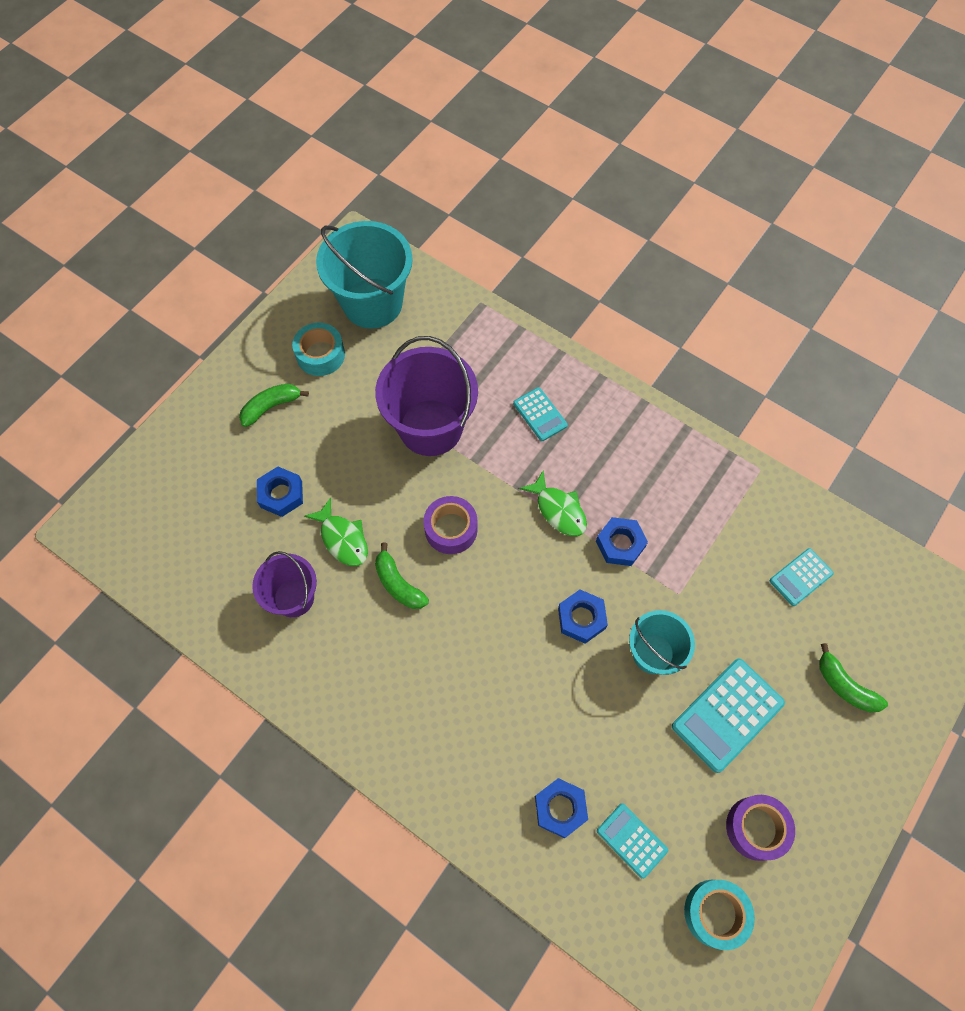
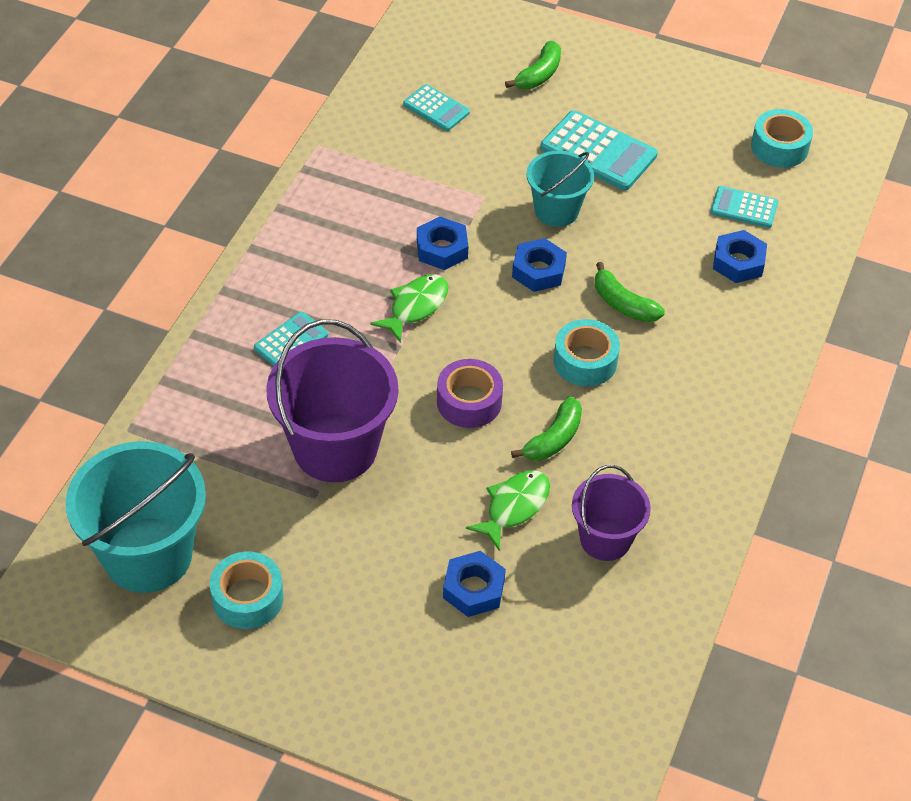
camera: 105 degrees left, 15 degrees down
(271, 406) = (345, 636): green banana -> green banana (623, 304)
(471, 630) = (585, 361): none -> turquoise tape
(632, 840) = (744, 208): turquoise calculator -> turquoise calculator turned 75 degrees clockwise
(756, 828) = (695, 126): purple tape -> none

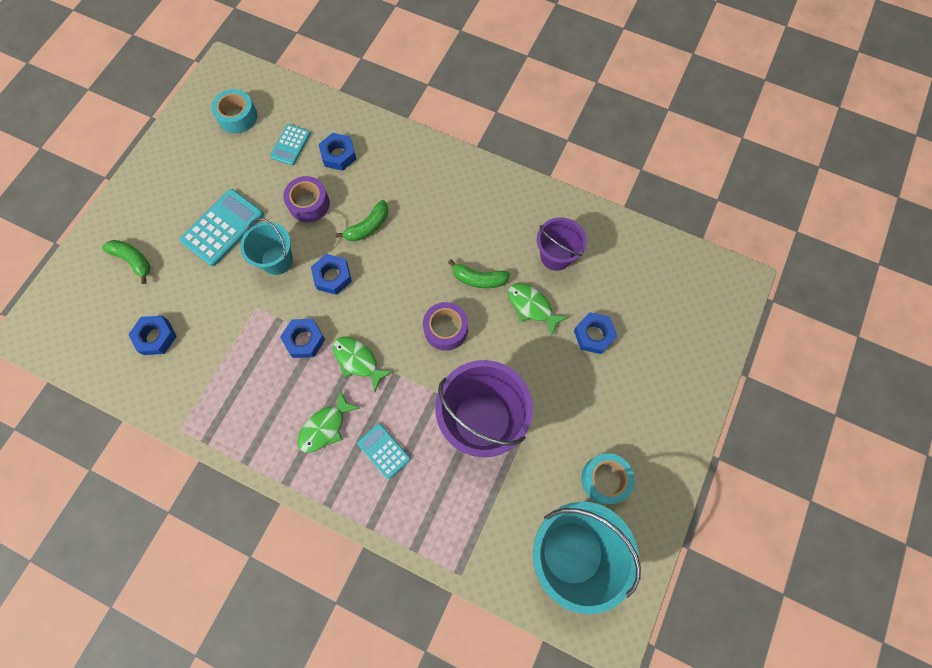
camera: 85 degrees left, 20 degrees up
(323, 280) = (325, 427): none -> green fish
(436, 108) = (156, 337): turquoise calculator -> blue nut
(553, 439) = (479, 279): green banana -> green banana turned 150 degrees clockwise
(585, 361) = (415, 254): turquoise tape -> none
(650, 236) = (309, 204): none -> purple tape

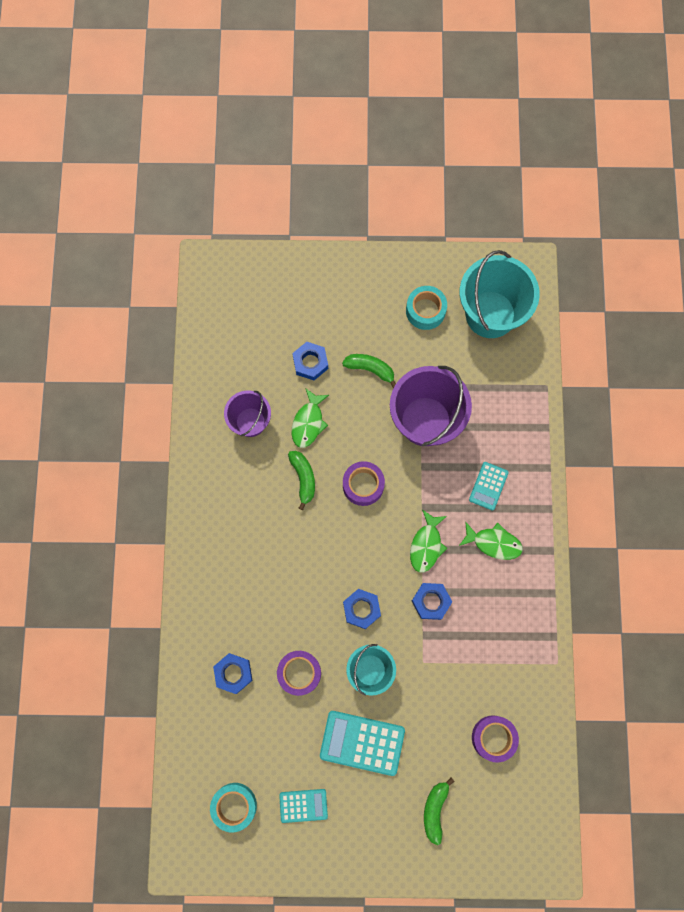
camera: 115 degrees left, 5 degrees up
(156, 337) = (493, 738): blue nut -> purple tape
(290, 145) = (243, 729): turquoise calculator -> turquoise calculator (303, 805)
(368, 227) = (297, 603): green banana -> green banana (370, 369)

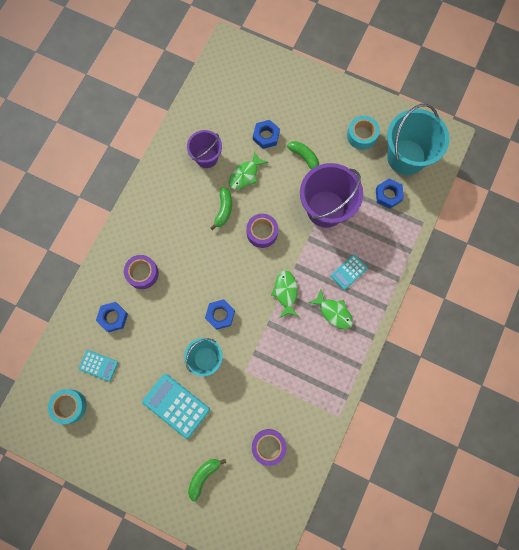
camera: 25 degrees right, 0 degrees up
(299, 673) = (157, 338): purple tape -> purple tape (142, 273)
(303, 805) = (115, 428): turquoise calculator -> turquoise calculator (98, 365)
(426, 545) = (286, 292): green fish -> green fish turned 135 degrees clockwise
(431, 601) = (270, 332): blue nut -> blue nut (388, 195)

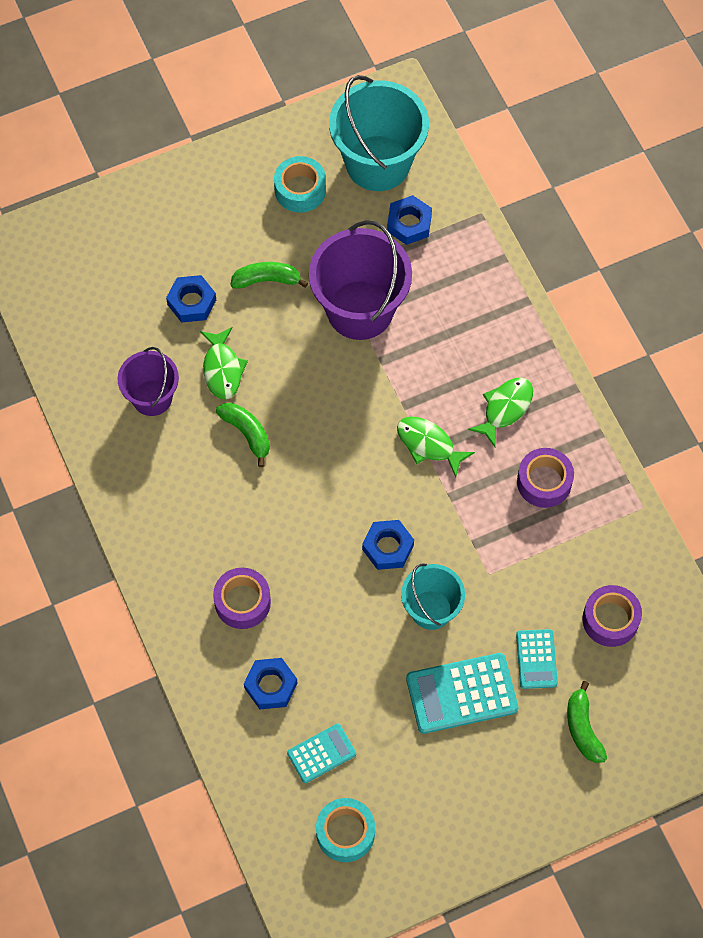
camera: 50 degrees left, 10 degrees down
(262, 232) = (322, 410): purple tape -> purple tape (544, 482)
(333, 312) = (505, 408): green fish -> green fish turned 45 degrees counterclockwise
(348, 272) = (468, 349): turquoise calculator -> turquoise calculator (536, 659)

